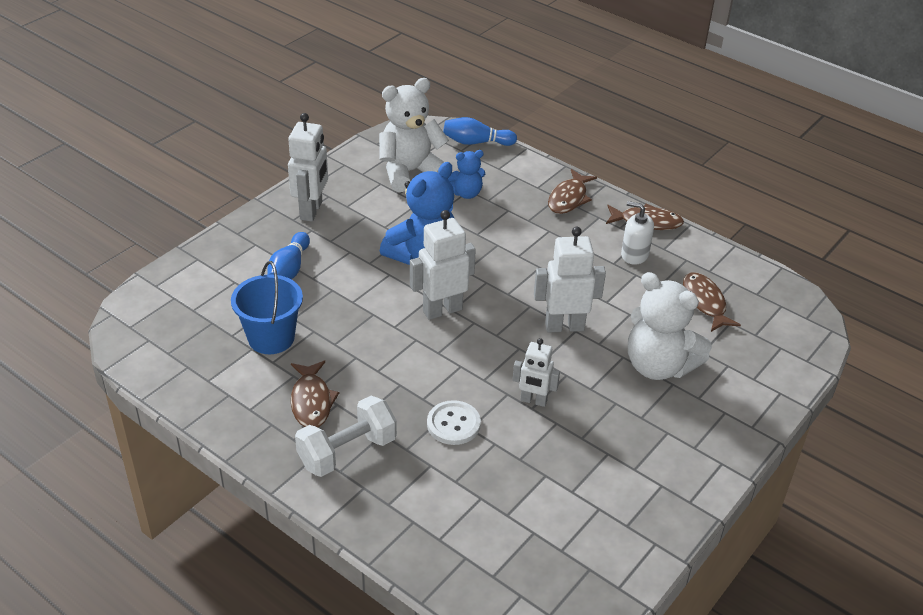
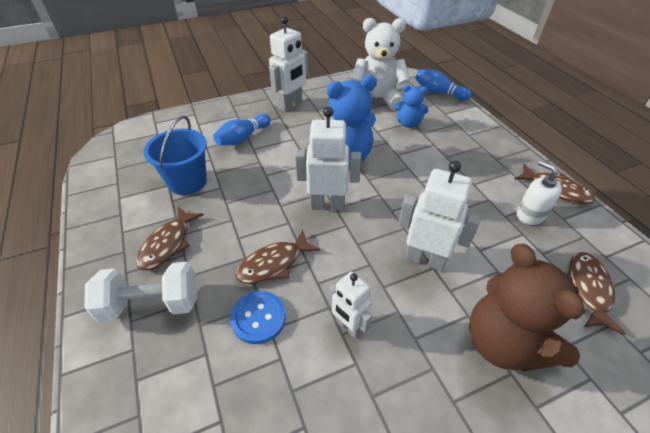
camera: 30 degrees right, 5 degrees up
(453, 424) = (258, 318): white button -> blue button
(569, 198) = (491, 150): brown fish -> brown fish (273, 264)
(658, 366) = (503, 343): white teddy bear -> brown teddy bear

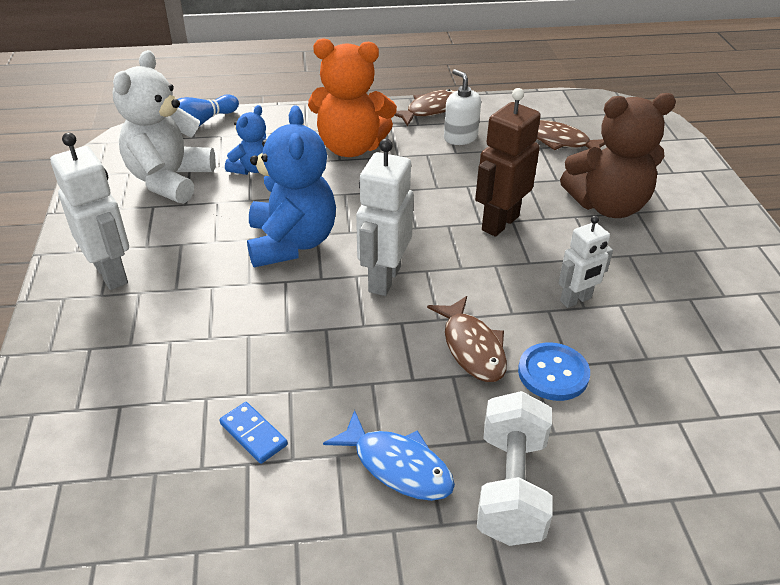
camera: 75 degrees left, 5 degrees down
(168, 244) = (397, 466): brown fish -> blue fish
(187, 182) = (253, 434): blue bucket -> blue domino
(243, 138) = (169, 347): blue bowling pin -> none
(425, 259) = (499, 223): white robot -> brown robot
(464, 158) = (351, 147): none -> orange teddy bear
(530, 215) = (460, 137): white soap dispenser -> white soap dispenser turned 75 degrees clockwise

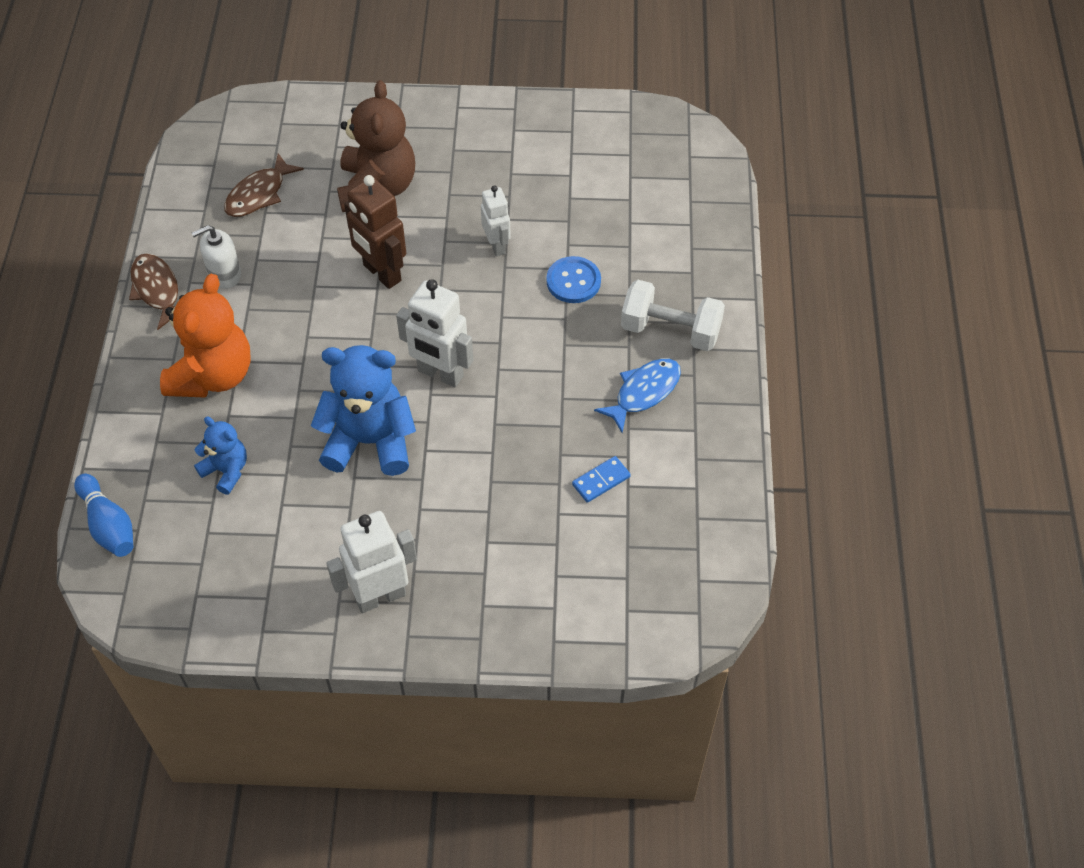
camera: 80 degrees left, 15 degrees up
(170, 180) = (226, 551): white teddy bear -> none
(472, 348) = (537, 326): brown fish -> none

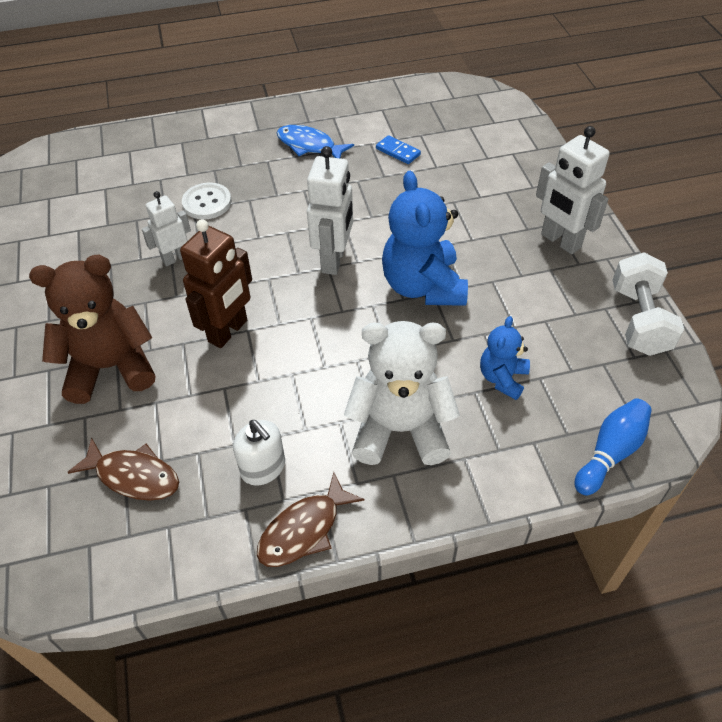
camera: 105 degrees left, 5 degrees down
(213, 375) = (400, 429): orange teddy bear -> white teddy bear
(573, 281) = (207, 202): blue button -> white button
(670, 330) = (244, 143): white dumbbell -> white dumbbell (639, 320)

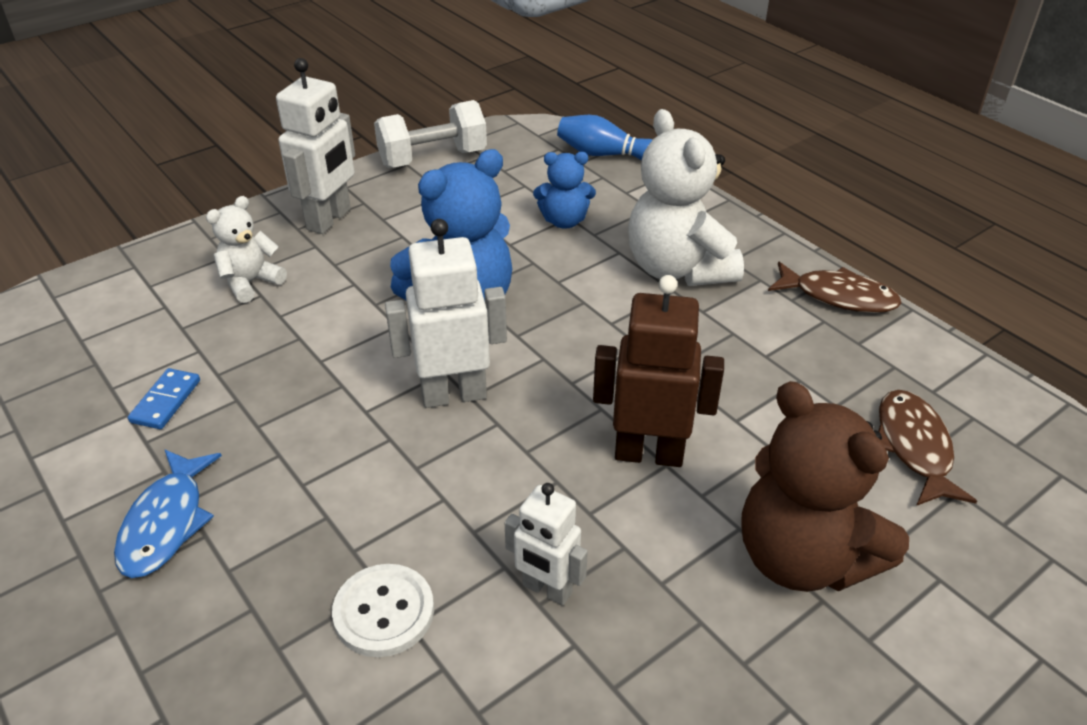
camera: 115 degrees left, 10 degrees down
(263, 468) = (805, 346): white soap dispenser -> none
(496, 194) = (251, 282): none -> white teddy bear

